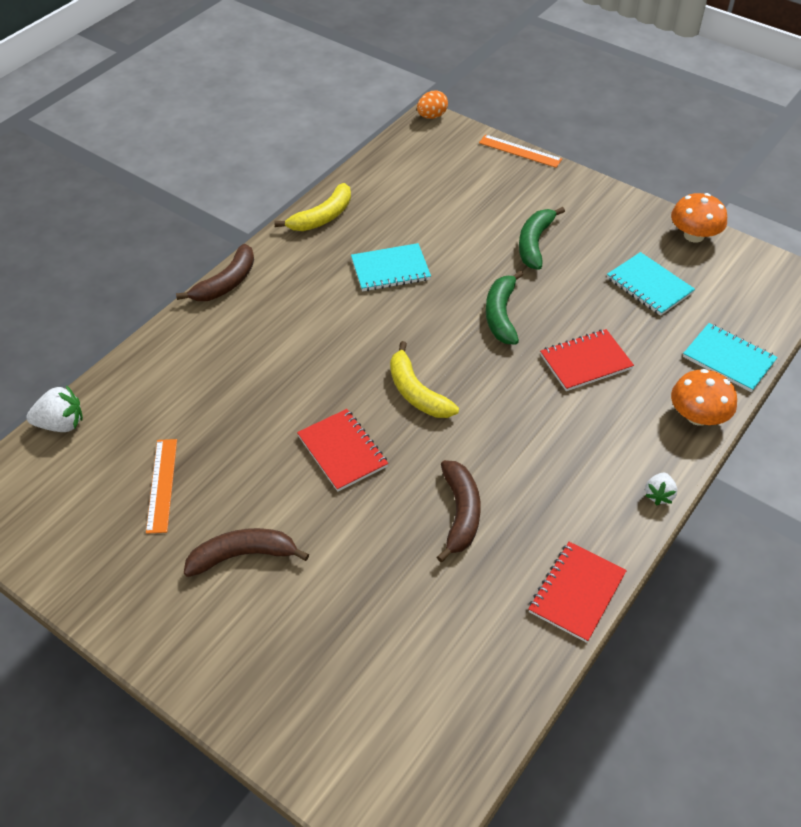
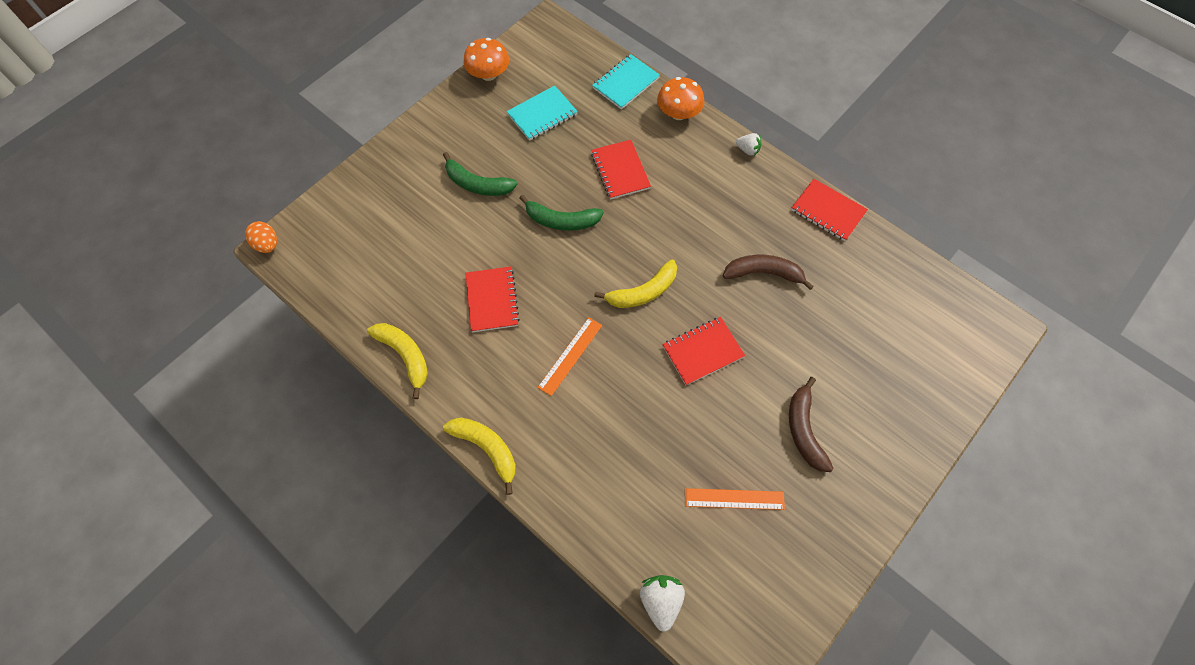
camera: 85 degrees left, 15 degrees up
(226, 283) = (487, 449): brown banana -> yellow banana
(390, 270) = (492, 300): turquoise notebook -> red notebook
(520, 151) = (346, 177): orange ruler -> orange ruler (570, 356)

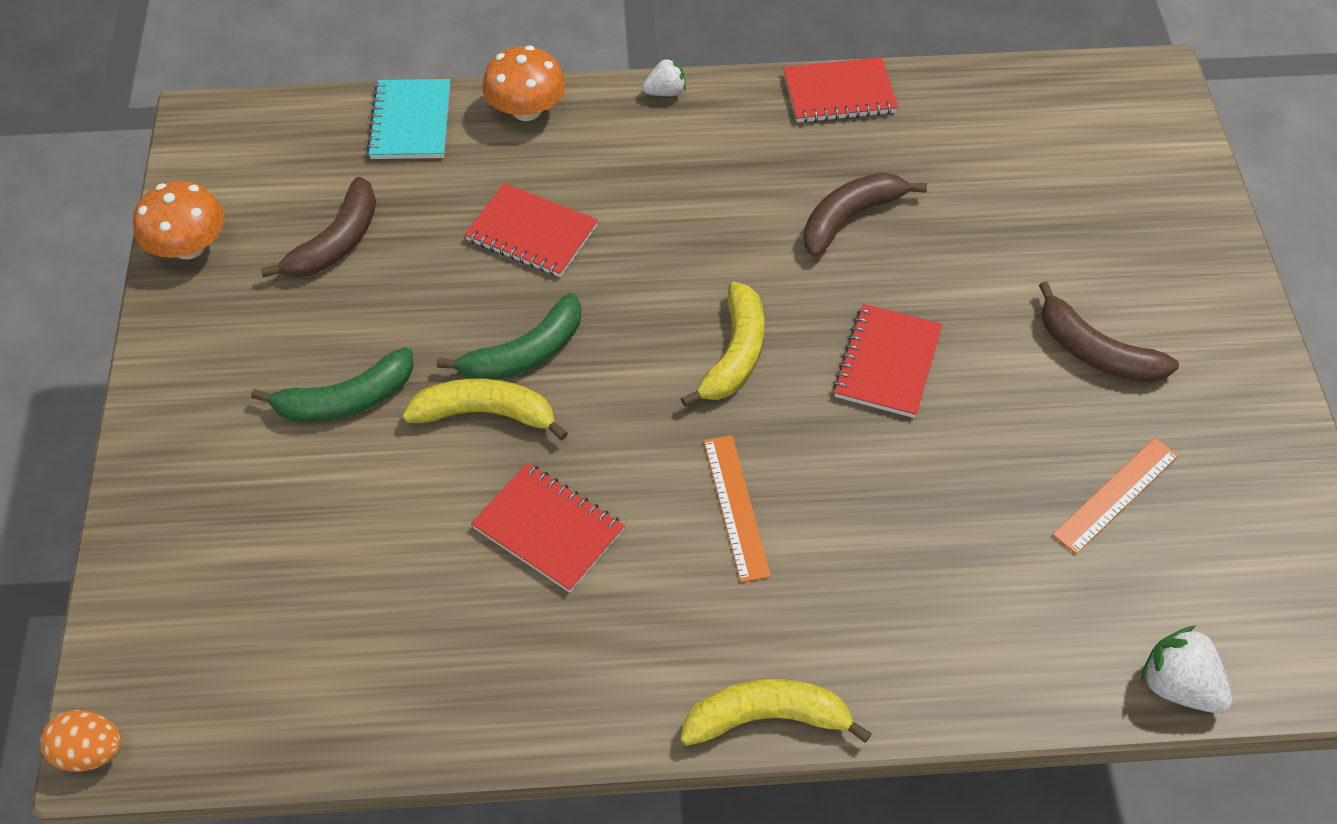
camera: 45 degrees left, 10 degrees down
(405, 356) = (510, 708): yellow banana -> yellow banana (486, 414)
(542, 115) = (336, 242): turquoise notebook -> brown banana

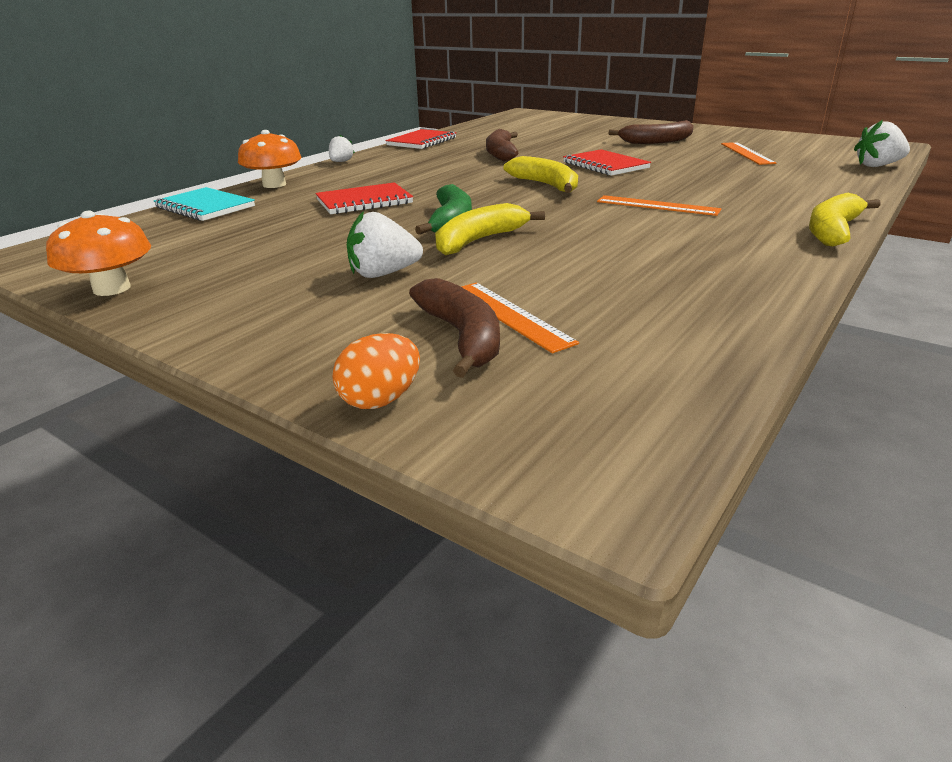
camera: 50 degrees left, 25 degrees down
(90, 752) = (608, 507): orange egg -> orange egg (380, 400)
(322, 548) = (510, 315): none -> orange ruler
(336, 242) = (241, 245): brown banana -> brown banana (462, 337)
(346, 400) = (383, 274): green banana -> white strawberry
(548, 529) = (606, 246): red notebook -> none

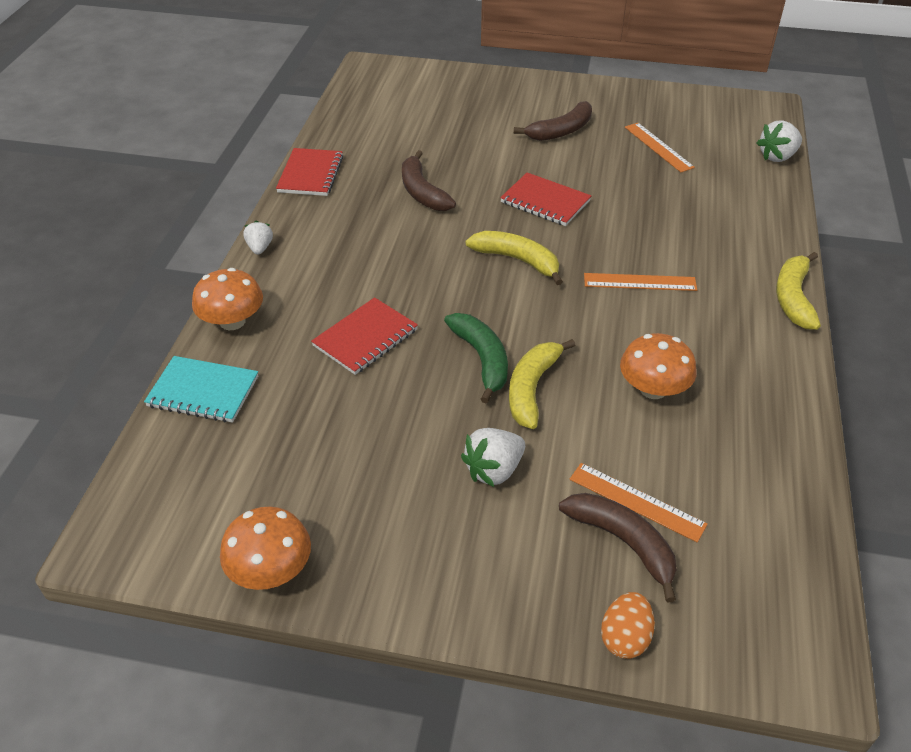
camera: 25 degrees left, 15 degrees up
(608, 257) = (653, 389): none -> orange mushroom

